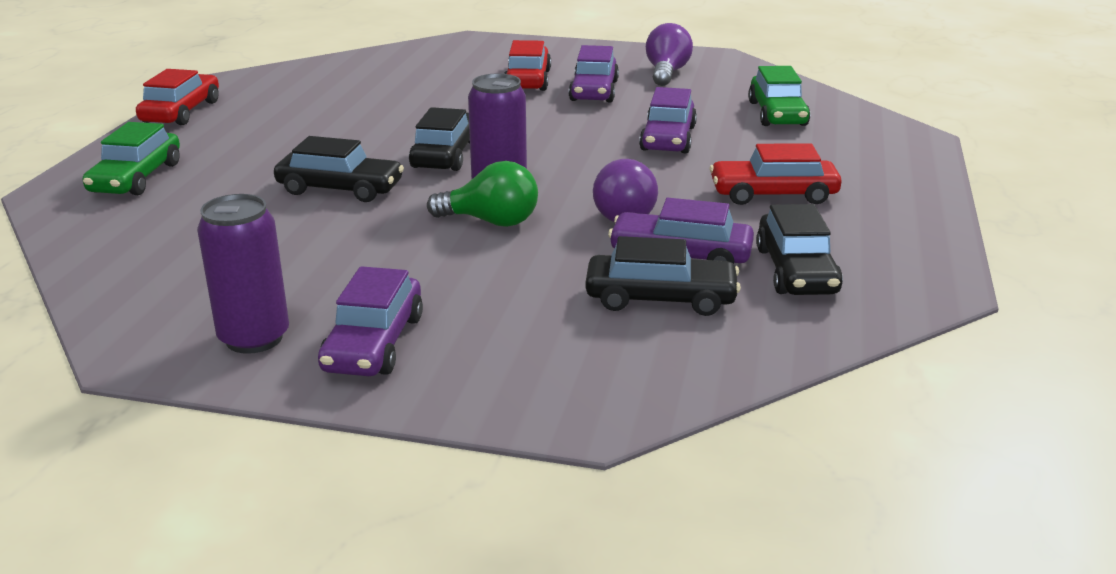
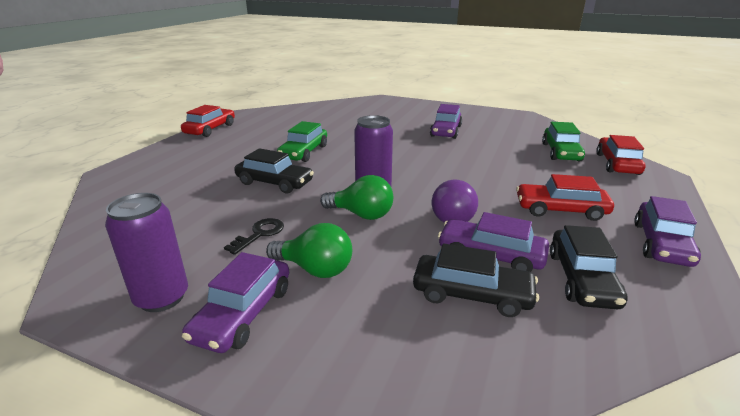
camera: 10 degrees right, 0 degrees up
(136, 178) = (162, 166): green car -> green car (304, 152)
(351, 257) = (259, 234): none -> black key
(445, 155) = (346, 165): black car -> none
(448, 290) = (315, 269): none -> green light bulb
(527, 80) = (408, 122): red car -> red car (617, 164)
(666, 73) = (491, 123): purple light bulb -> none
(668, 138) = (488, 164): purple car -> purple car (661, 244)

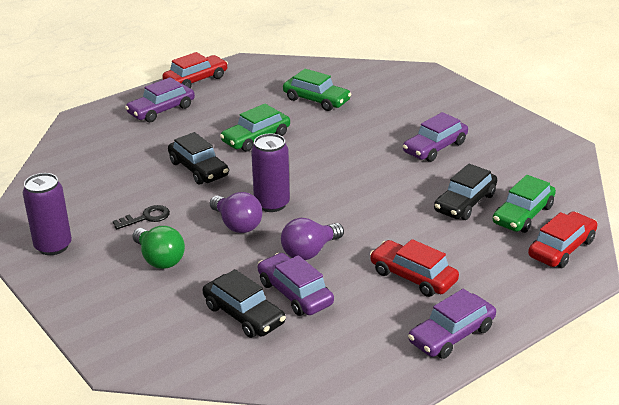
camera: 30 degrees right, 5 degrees up
(243, 313) = (91, 273): purple car -> purple car (161, 110)
(325, 123) = (316, 100): none -> green car
(361, 214) = (237, 225): green light bulb -> purple light bulb
(582, 279) = (338, 334): black car -> black car (465, 203)

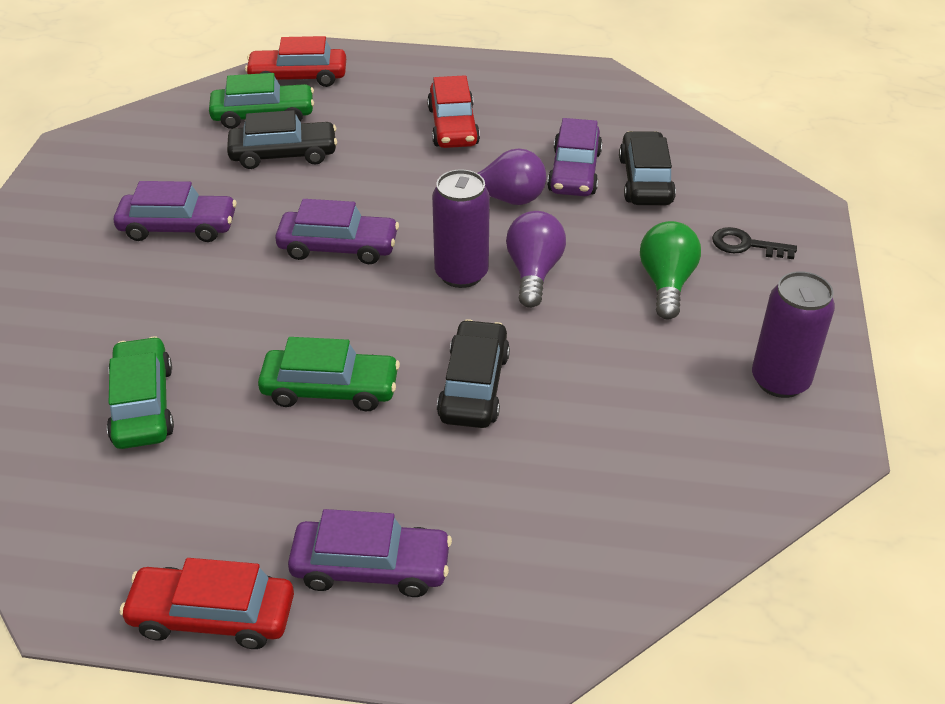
camera: 135 degrees left, 10 degrees up
(146, 218) = (625, 349): black key -> black key (746, 245)
(451, 335) = (500, 77): purple car -> purple car (338, 247)

